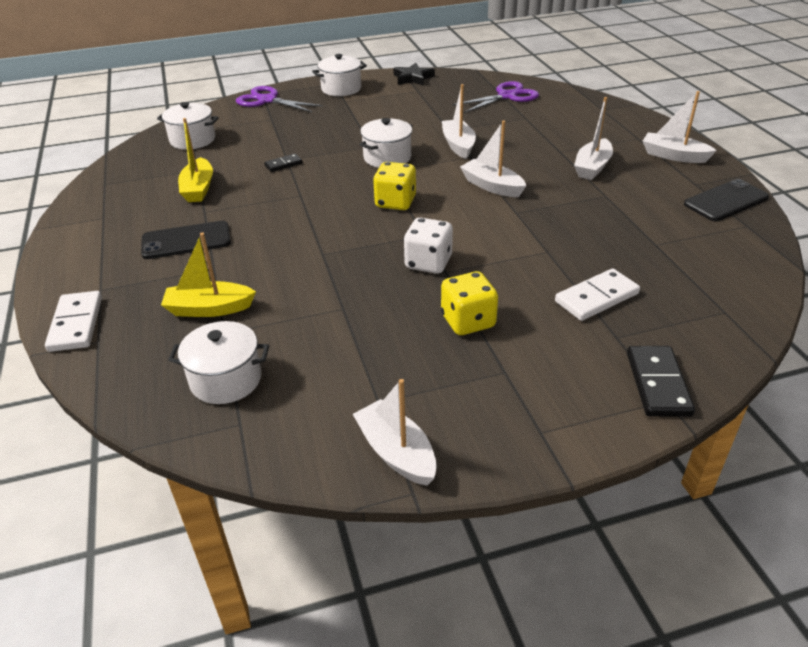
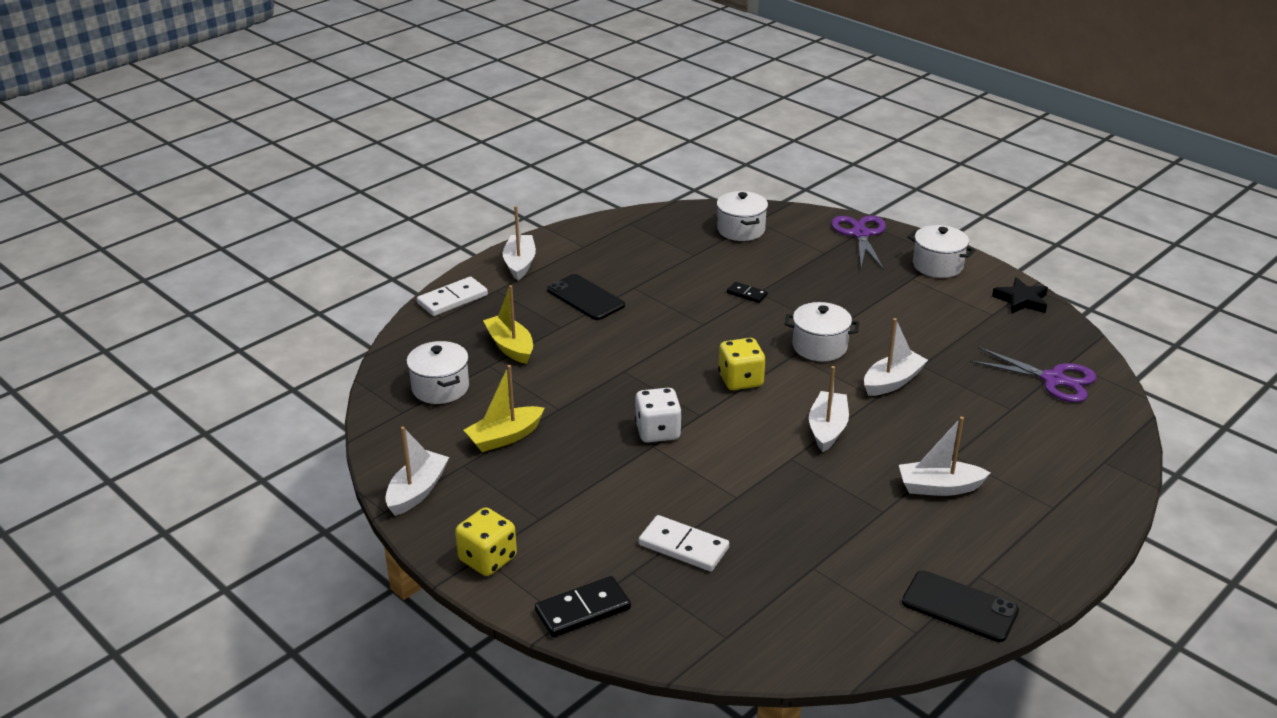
camera: 60 degrees right, 5 degrees down
(198, 188) = (664, 269): yellow boat -> yellow boat (505, 437)
(468, 321) = (590, 479): yellow dice -> yellow dice (487, 559)
(673, 156) = (1035, 545): white boat -> white boat (520, 264)

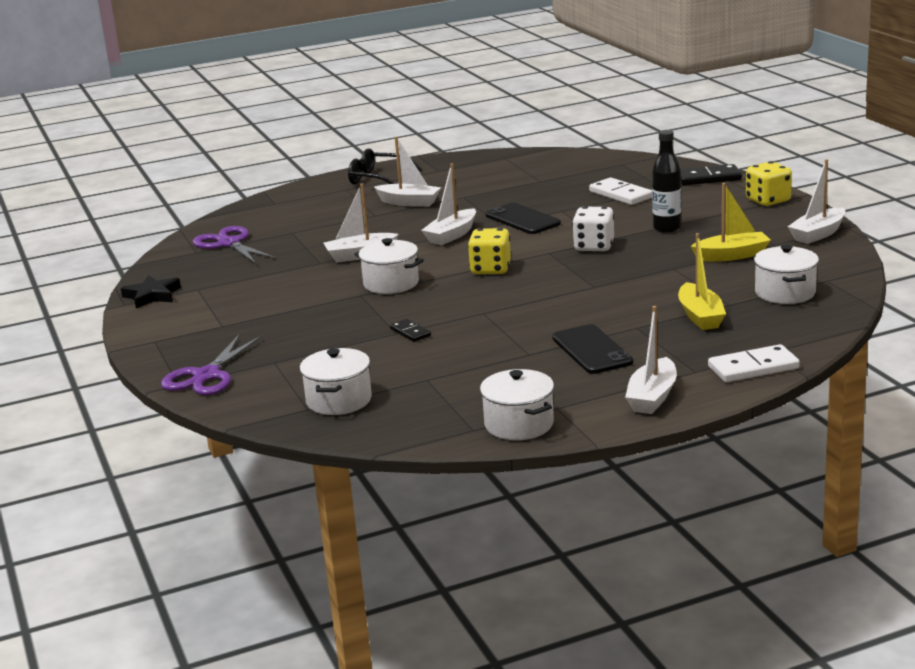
camera: 155 degrees left, 10 degrees down
(593, 478) = (667, 228): none -> black bottle
(937, 265) = (177, 333): white pot -> white pot (519, 424)
(959, 606) = (466, 162): black phone -> black phone (522, 219)
(1039, 539) = (378, 179): none -> black glasses

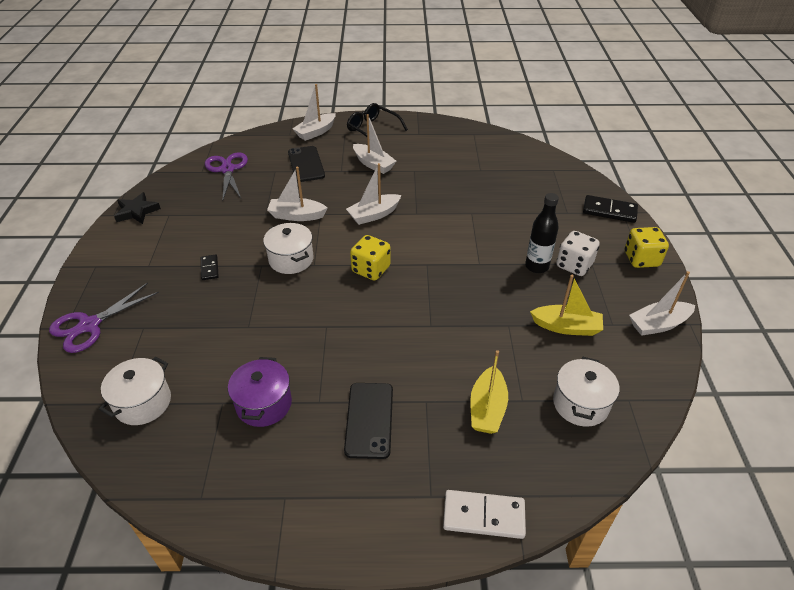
camera: 20 degrees right, 20 degrees up
(410, 332) = (258, 330): black domino -> black domino (209, 268)
(472, 369) = (264, 404): none -> purple pot
(519, 424) = (238, 509): white pot -> none
(522, 219) = (436, 214): black phone -> black phone (306, 164)
(594, 246) = (465, 270): white dice -> white dice (574, 265)
(621, 194) = (528, 208): white domino -> none
(652, 397) = (369, 521): white boat -> white boat (316, 132)

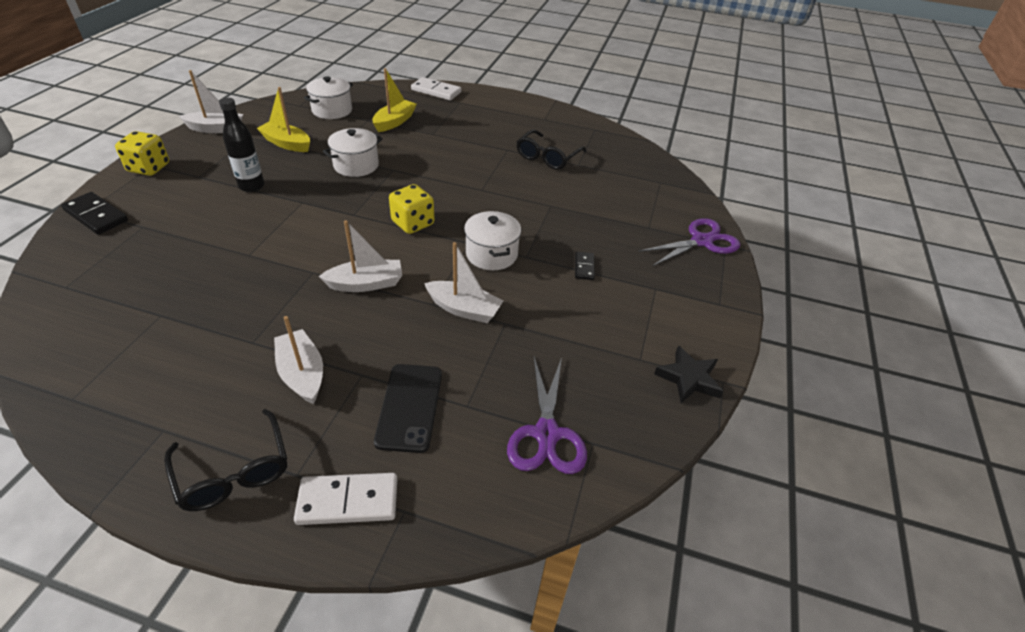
camera: 165 degrees left, 0 degrees up
(143, 402) = (638, 177): white pot -> white pot (356, 165)
(264, 404) = (547, 157): purple pot -> black glasses
(316, 132) = (348, 501): white boat -> white domino
(369, 420) = (477, 134): black phone -> none
(574, 265) = (216, 179): white dice -> none

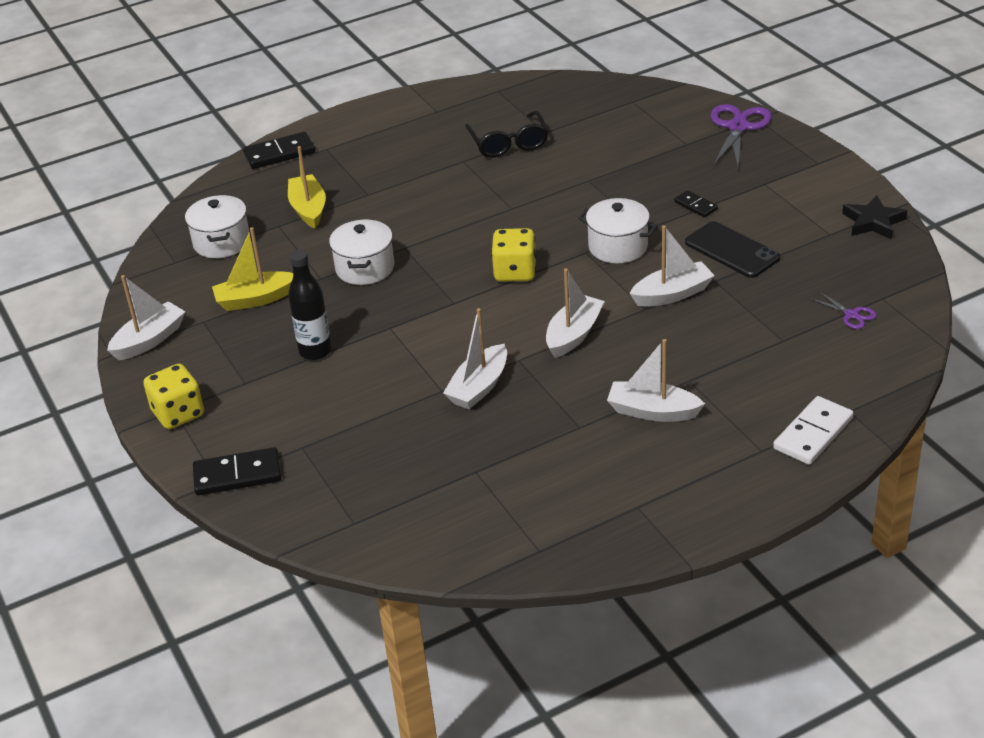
camera: 40 degrees left, 5 degrees down
(234, 471) = (725, 481): black glasses -> none
(265, 269) = (479, 387): none -> white boat
(409, 407) = (753, 369): black phone -> black phone (731, 250)
(436, 91) = (279, 153): white domino -> black domino
(546, 434) = (851, 315): purple scissors -> purple scissors, size x0.50

